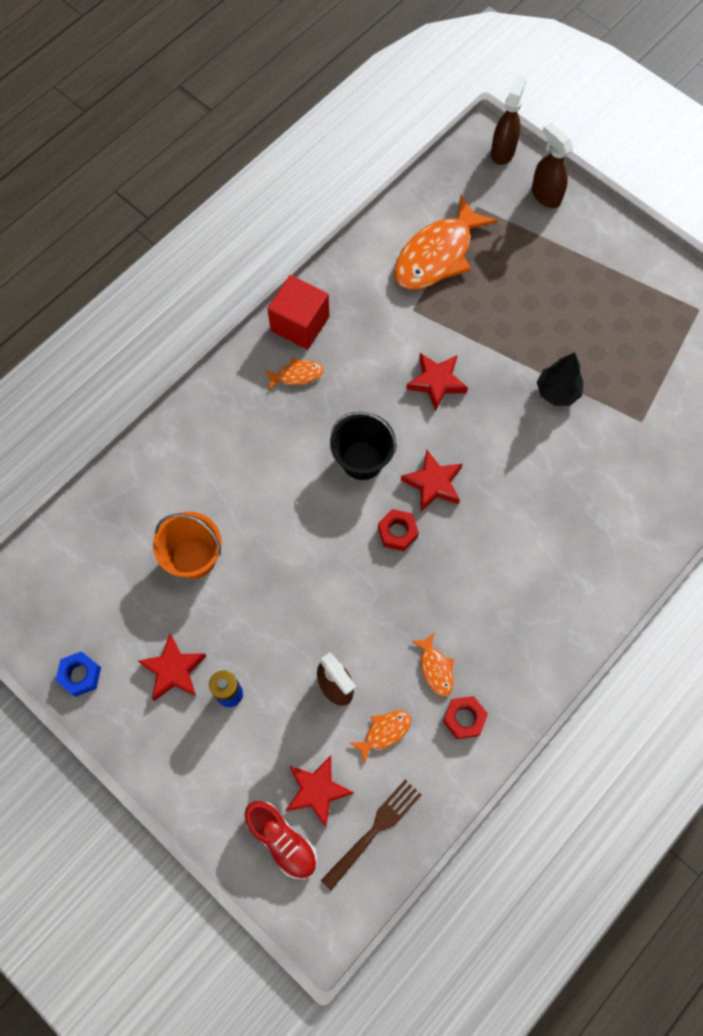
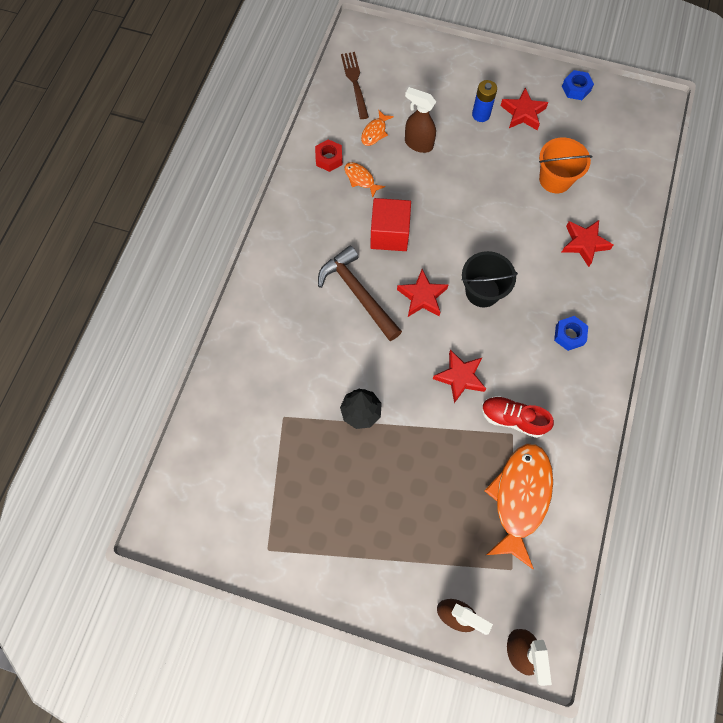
camera: 155 degrees right, 0 degrees up
(282, 840) = (405, 59): red shoe -> red shoe (513, 419)
(297, 375) = (569, 335): orange fish -> blue nut
(300, 324) = (594, 379): red cube -> red cube (389, 234)
(317, 791) = (398, 88): red star -> red star (584, 243)
(374, 831) = (355, 83): brown fork -> brown fork turned 150 degrees clockwise
(397, 532) = (430, 252): red nut -> none
(505, 518) = (358, 293): none -> brown hammer

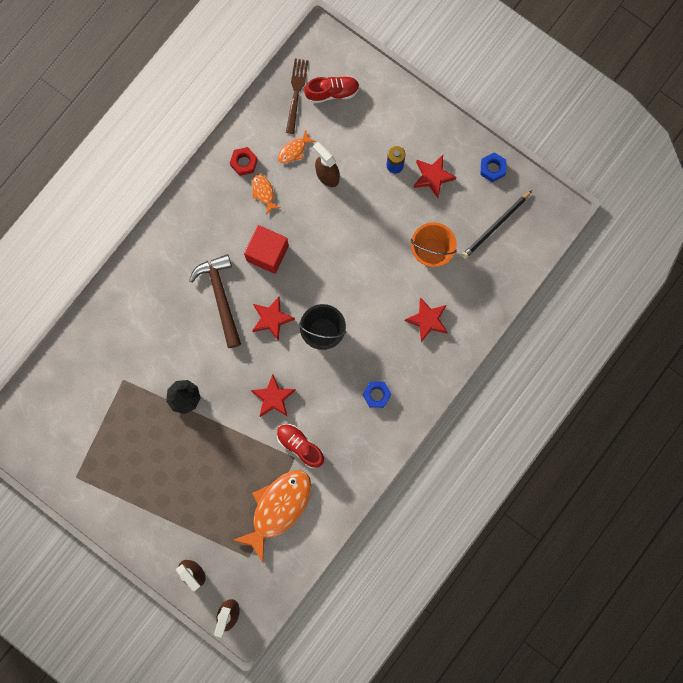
camera: 20 degrees right, 10 degrees up
(390, 72) = (332, 92): none -> red shoe
(605, 136) = (495, 226): none -> black pencil

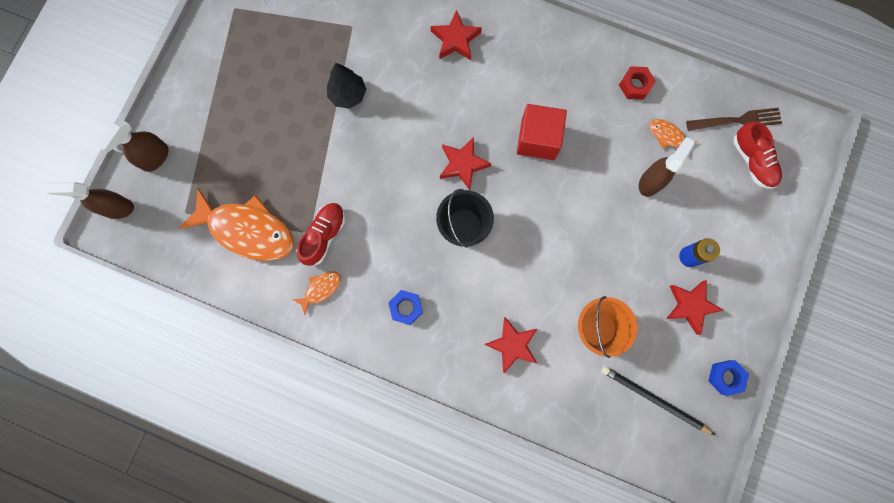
camera: 75 degrees right, 0 degrees up
(220, 297) = (472, 102): brown hammer -> none
(263, 192) = (607, 116): orange fish -> orange fish (320, 289)
(273, 398) = (372, 190): red star -> red star (455, 39)

